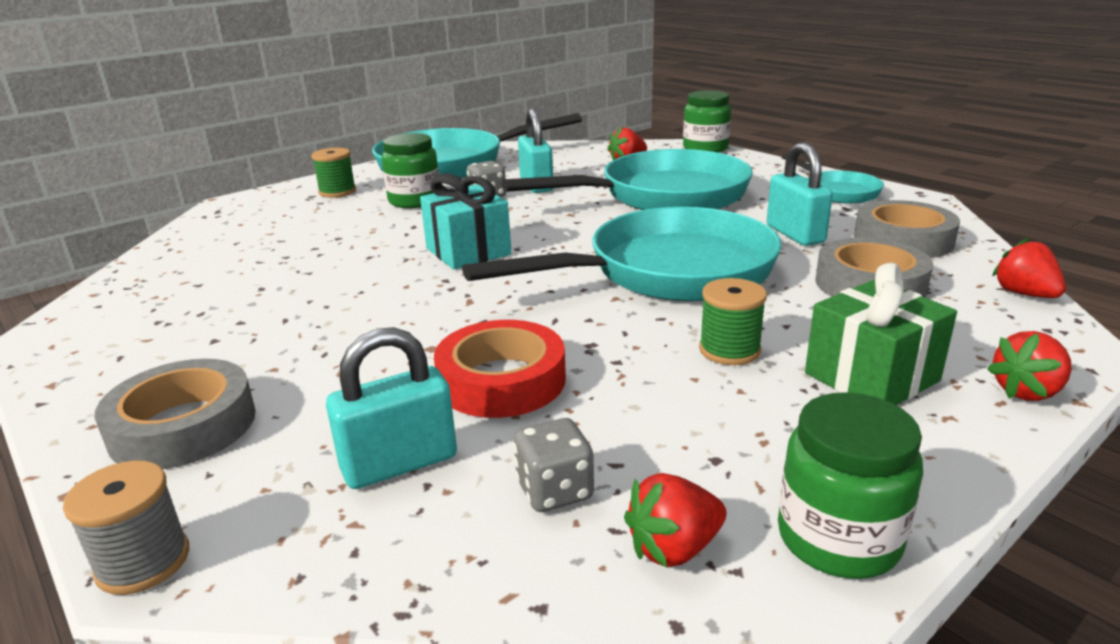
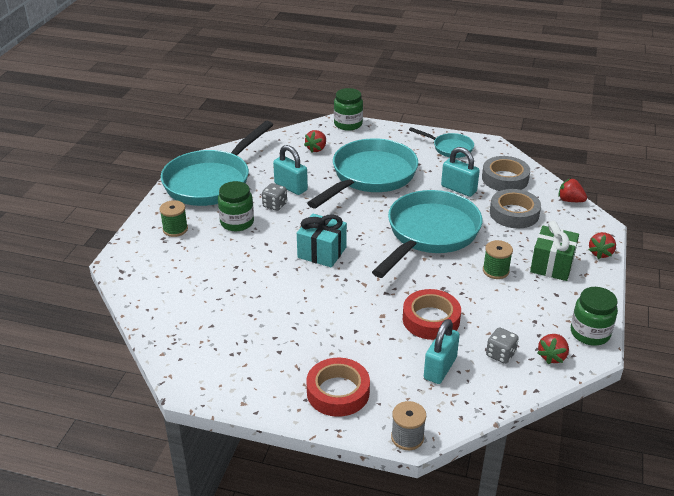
camera: 35 degrees left, 10 degrees up
(183, 426) = (338, 392): grey tape -> red tape

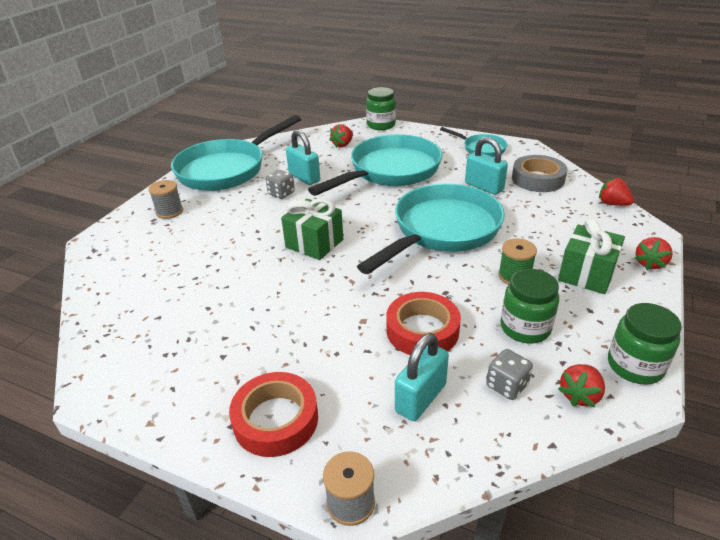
camera: 10 degrees right, 0 degrees up
(175, 229) = (169, 212): green spool -> grey spool
(237, 222) = (235, 208): green jar -> green jar (525, 328)
(322, 252) = (314, 243): turquoise gift -> green gift
(514, 213) = (544, 214): grey tape -> none

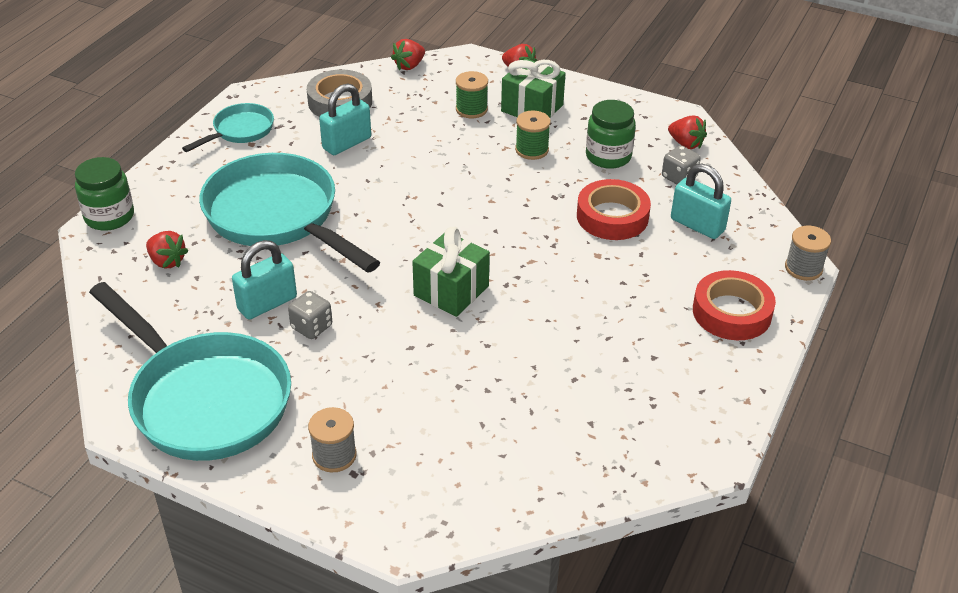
camera: 90 degrees left, 5 degrees up
(442, 231) = (440, 187): turquoise pan -> none
(563, 239) = (471, 109): none -> green spool
(635, 366) = (652, 111): green jar -> none

